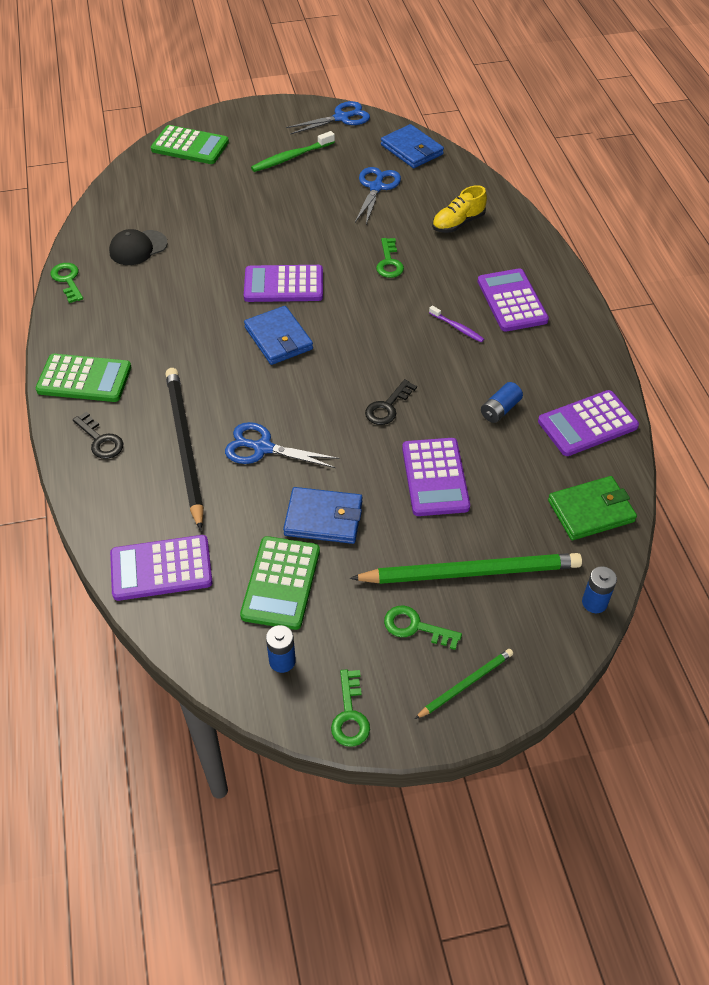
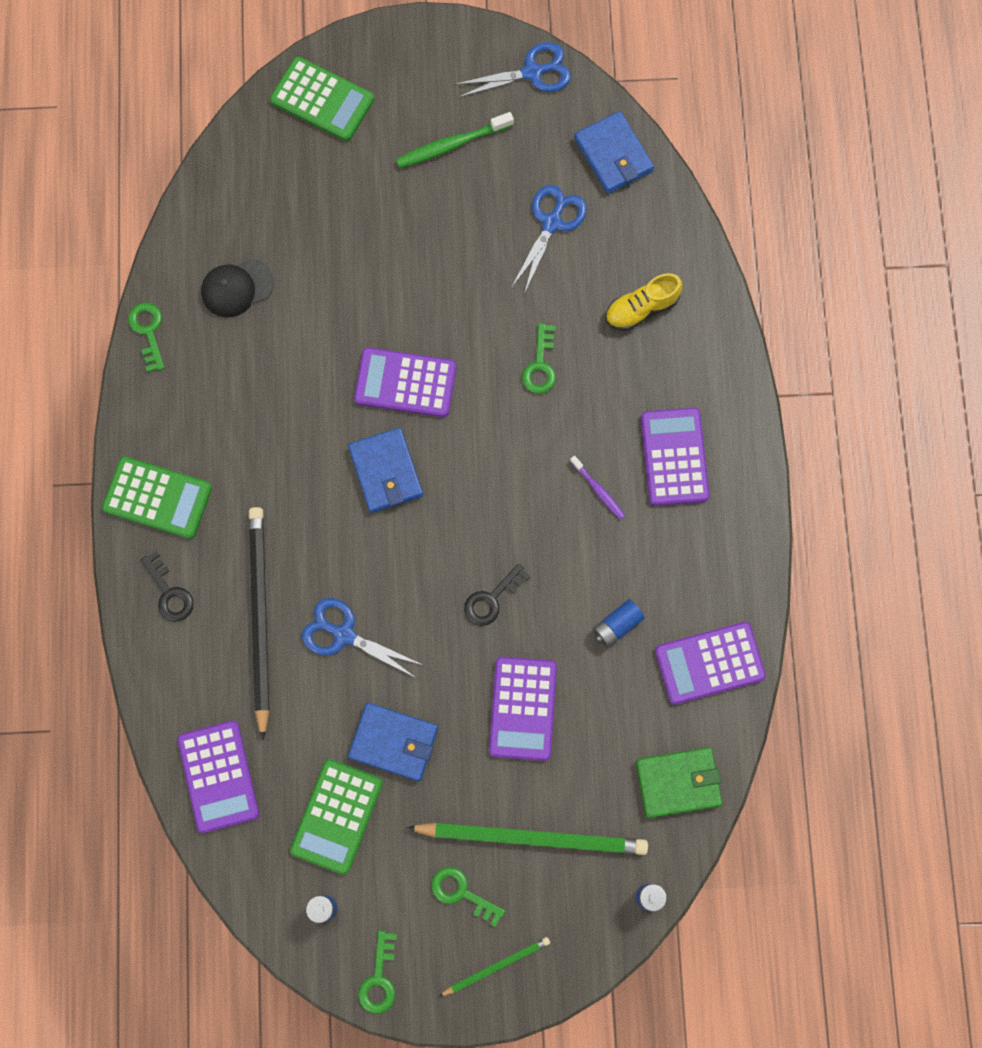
camera: 10 degrees right, 25 degrees up
(161, 568) = (218, 776): purple calculator -> purple calculator turned 105 degrees counterclockwise

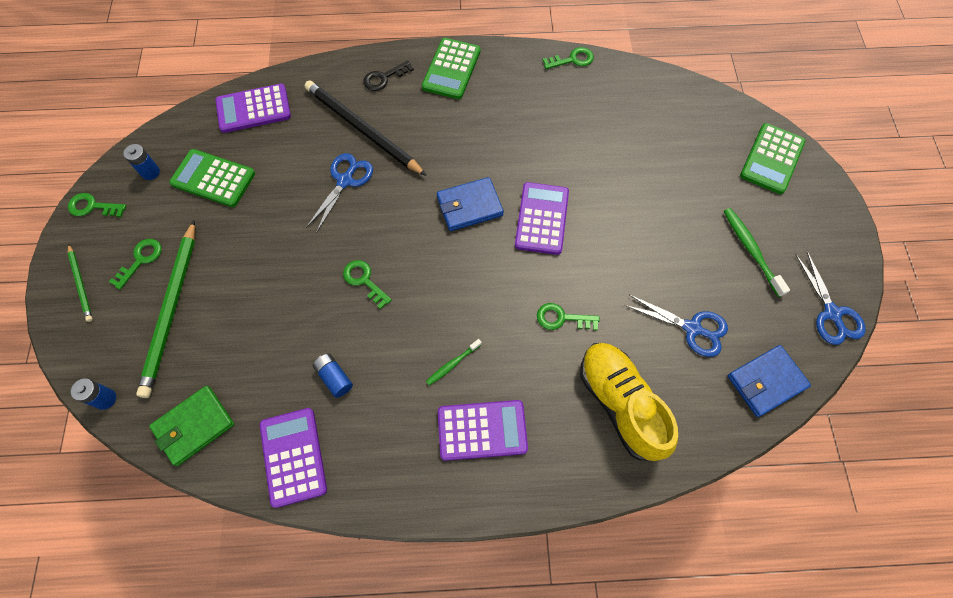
camera: 90 degrees right, 10 degrees down
(237, 288) = (610, 109): black cap -> none
(259, 617) = (362, 129): black pencil -> black pencil turned 135 degrees counterclockwise
(393, 742) = (261, 214): blue wallet -> none
(491, 599) = (364, 281): black key -> green key
(522, 708) = (274, 303): purple calculator -> none
(598, 490) = (452, 364): purple toothbrush -> green toothbrush
(641, 308) = (620, 404): yellow shoe -> yellow shoe, size x1.72
(678, 782) = (194, 426): green wallet -> green wallet turned 60 degrees clockwise

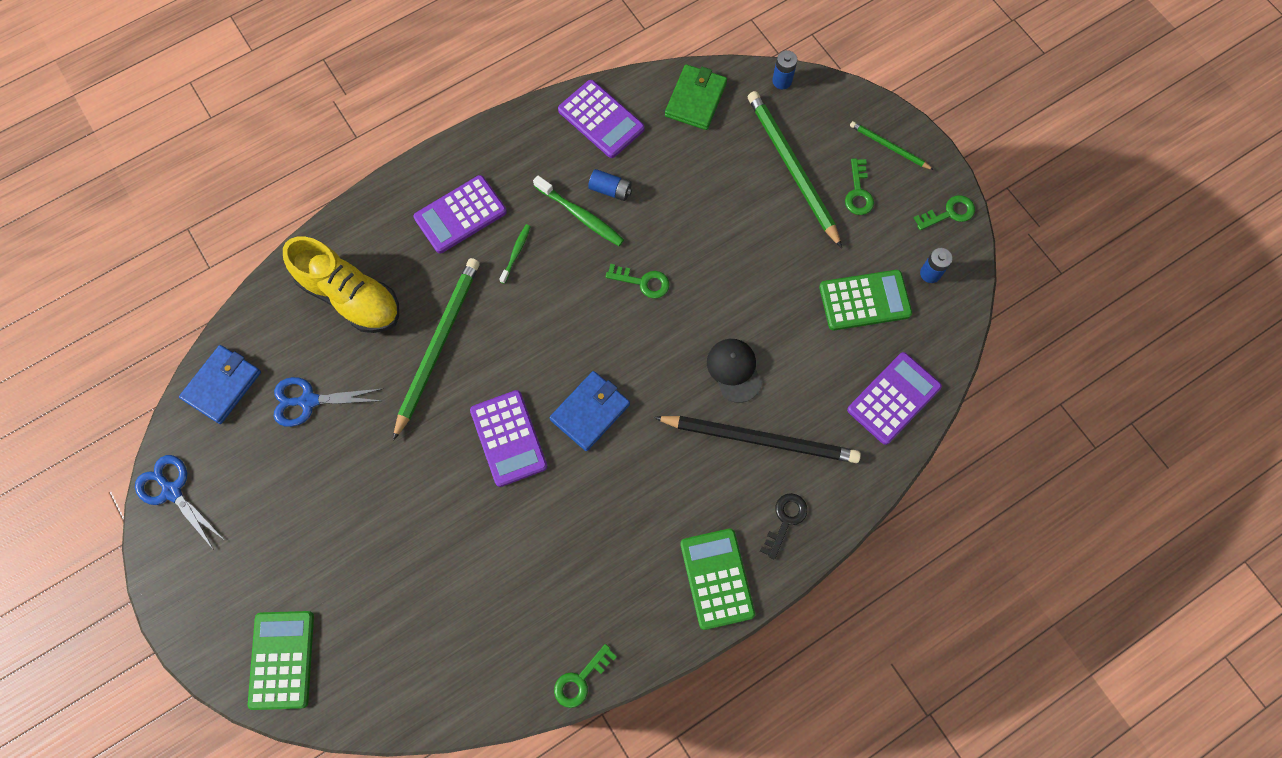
camera: 150 degrees right, 5 degrees up
(345, 181) = (734, 370): blue scissors -> black cap
(562, 318) = (438, 345): green key -> green pencil
(751, 250) = (274, 520): green toothbrush -> green toothbrush (580, 215)

